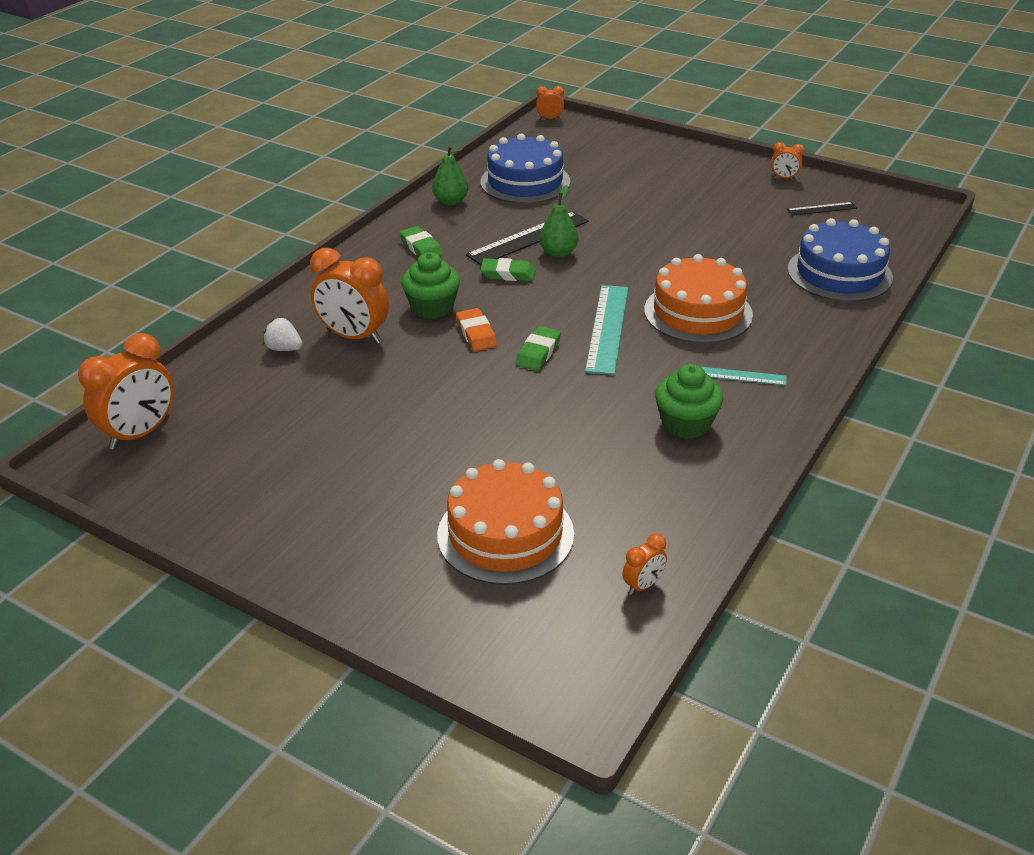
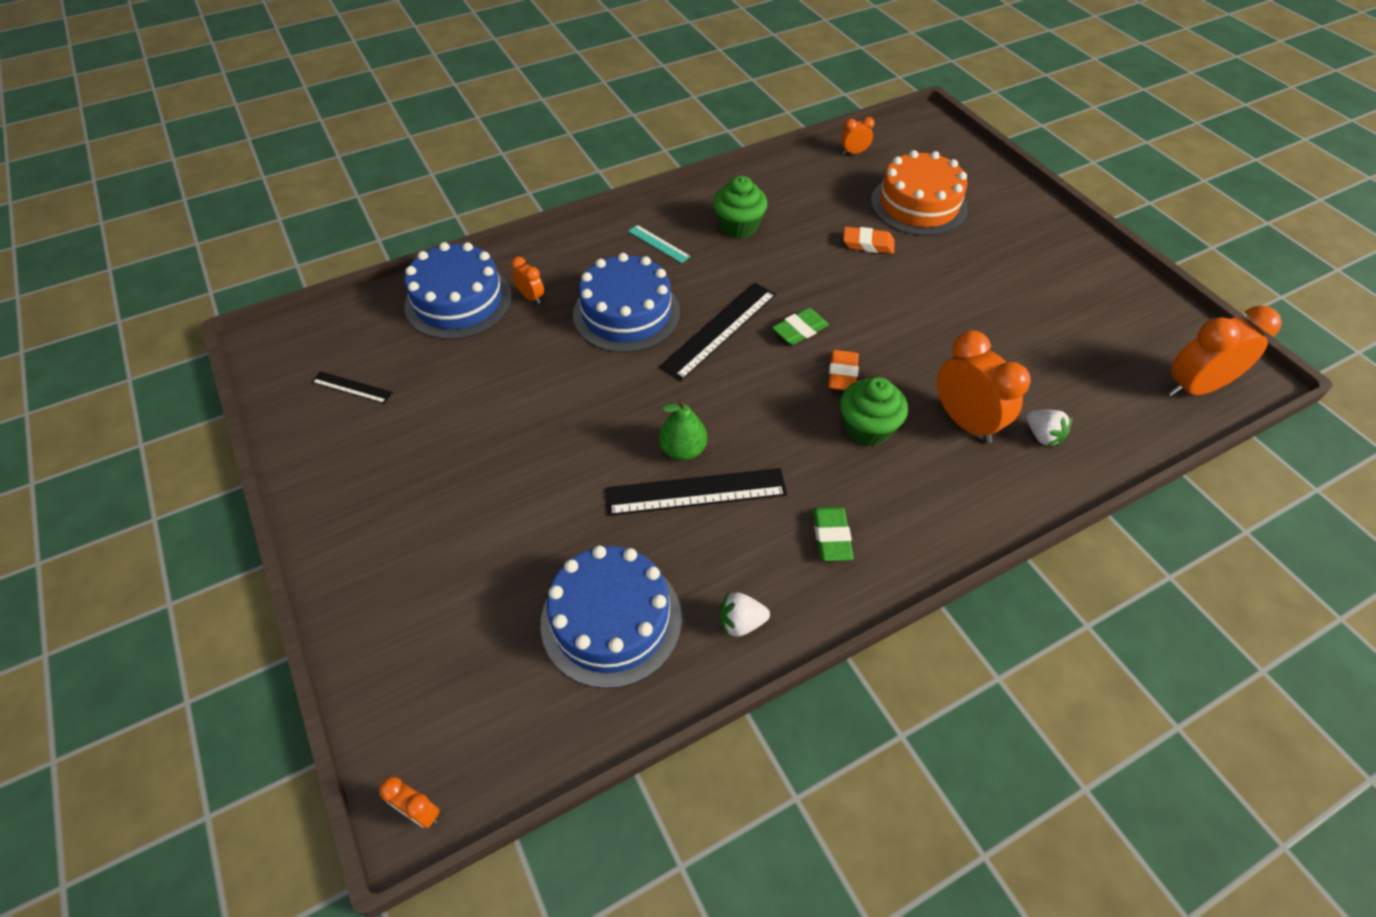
camera: 150 degrees left, 15 degrees up
(450, 202) = (741, 622): green pear -> white strawberry
(508, 274) = (760, 441): green eraser -> none
(533, 458) = (868, 244): none -> orange eraser
(608, 328) = (719, 330): turquoise ruler -> black ruler
(698, 312) = (626, 313): orange cake -> blue cake
(784, 178) = (313, 458): orange clock -> orange clock (531, 297)

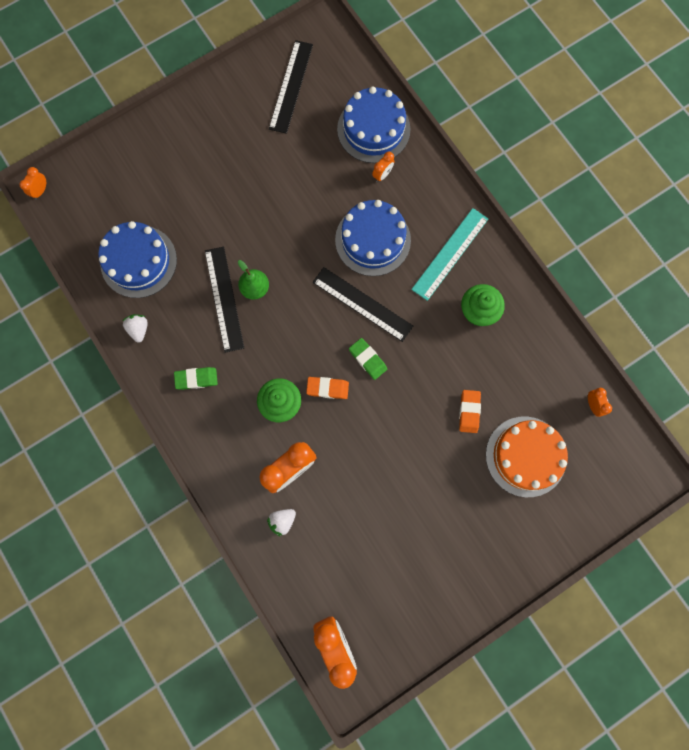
camera: 85 degrees right, 25 degrees up
(352, 387) = (291, 86): black ruler -> black ruler, size x1.92
(658, 244) = (450, 253): turquoise ruler -> turquoise ruler, size x1.92

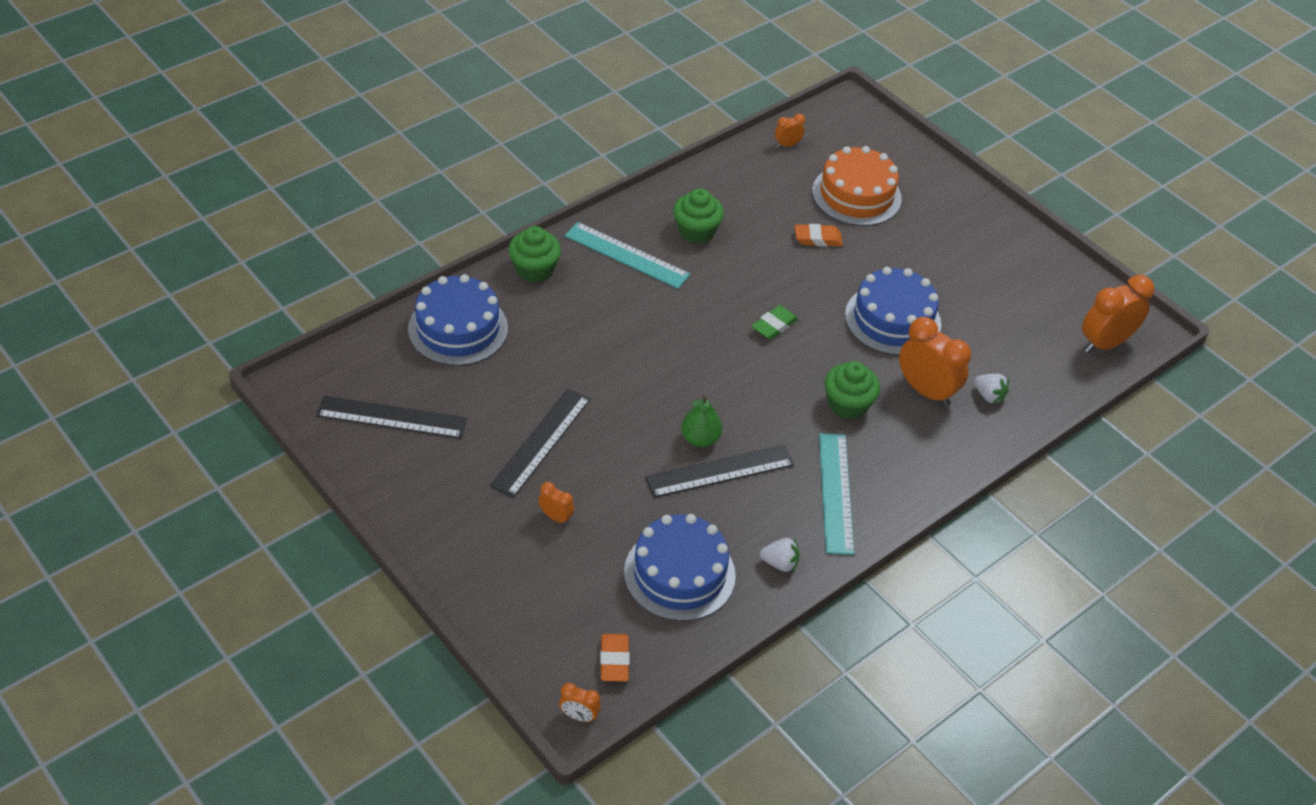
camera: 100 degrees left, 30 degrees down
(139, 329) = (780, 563): white strawberry -> white strawberry turned 150 degrees counterclockwise
(196, 379) = (835, 493): green eraser -> turquoise ruler
(327, 388) = (818, 361): orange eraser -> orange eraser (614, 660)
(362, 304) = (704, 332): black ruler -> black ruler (541, 442)
(373, 240) = (616, 325): blue cake -> blue cake (892, 319)
(382, 175) = (524, 318): orange clock -> orange clock (556, 517)
(434, 184) = (534, 269): none -> green cupcake

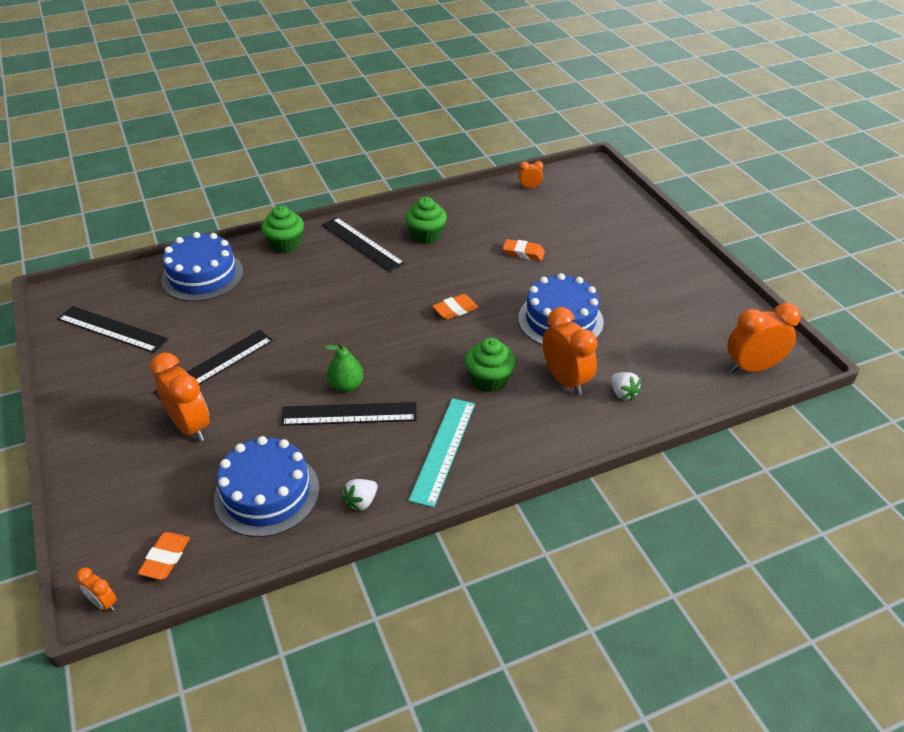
camera: 20 degrees right, 5 degrees down
(556, 517) = (190, 426): orange clock -> orange clock, size x2.06
(626, 255) = (362, 244): turquoise ruler -> black ruler
(774, 325) = (455, 310): green eraser -> orange eraser
(780, 563) = (361, 502): white strawberry -> white strawberry turned 105 degrees clockwise
(856, 195) = (570, 227): orange cake -> none

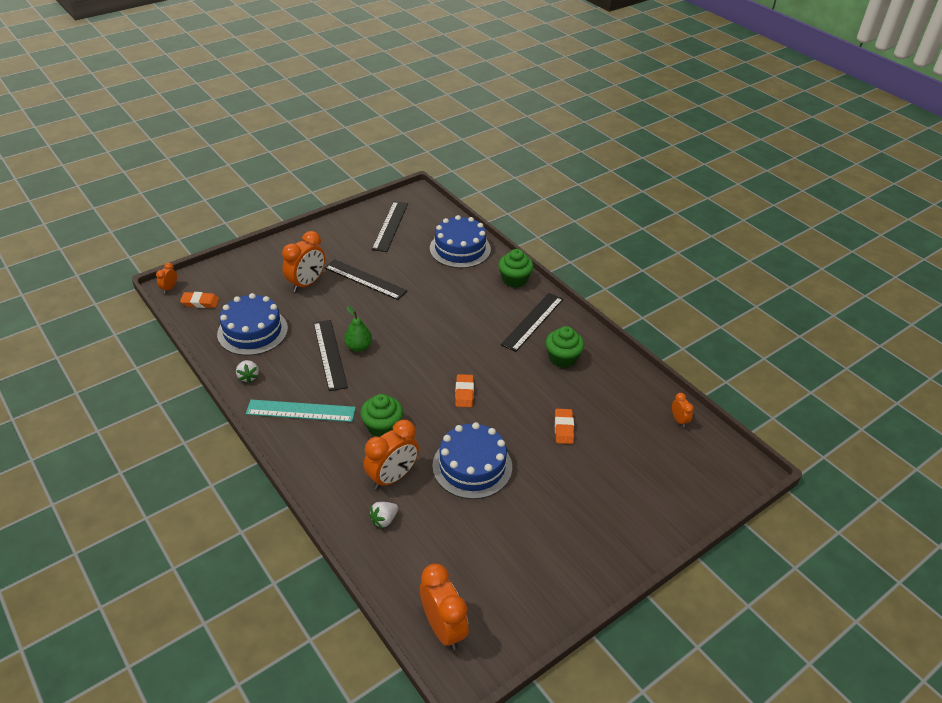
camera: 75 degrees right, 0 degrees up
(361, 502) = (248, 376): white strawberry -> white strawberry turned 135 degrees counterclockwise
(455, 310) = (464, 393): orange eraser -> orange eraser turned 45 degrees clockwise

